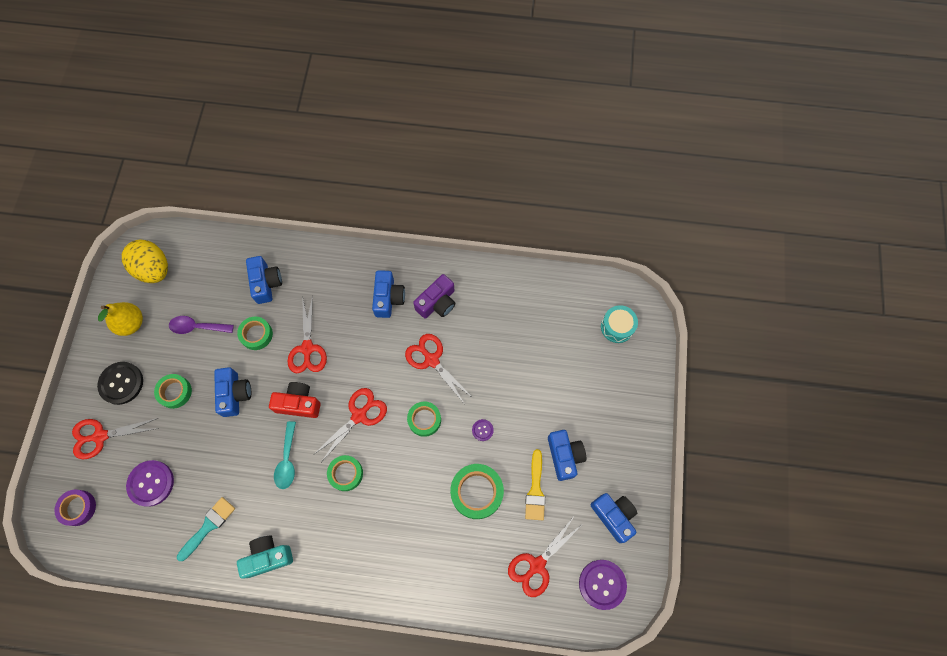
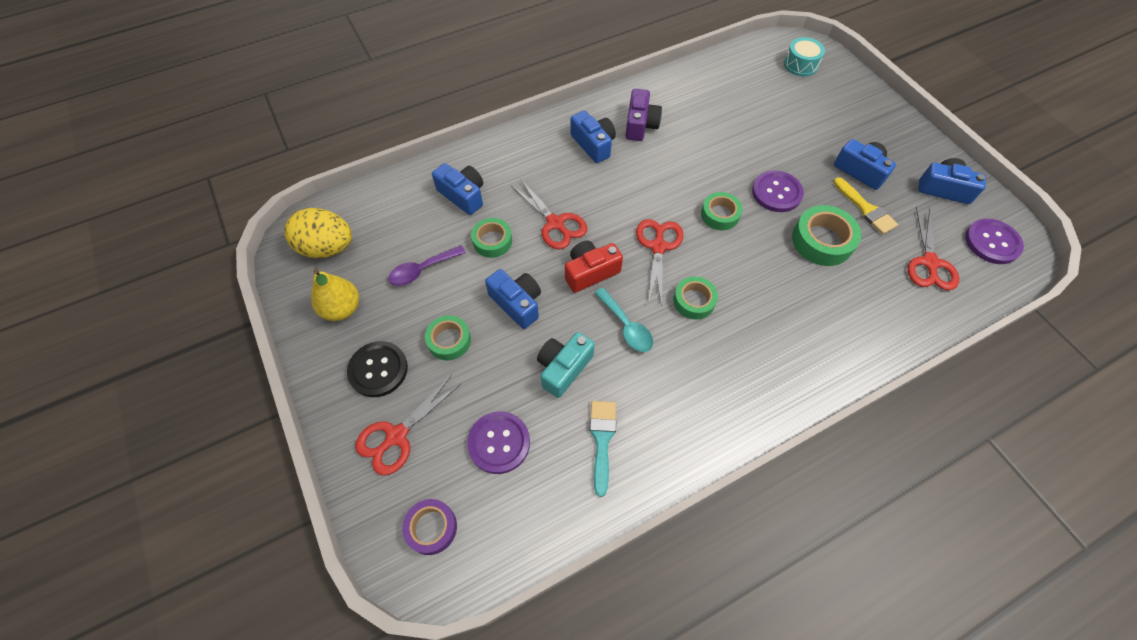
camera: 35 degrees left, 10 degrees down
(268, 557) = (691, 425): turquoise camera -> turquoise camera (563, 368)
(431, 360) = (679, 167): red scissors -> none
(482, 430) = (776, 192): purple button -> purple button, size x2.04

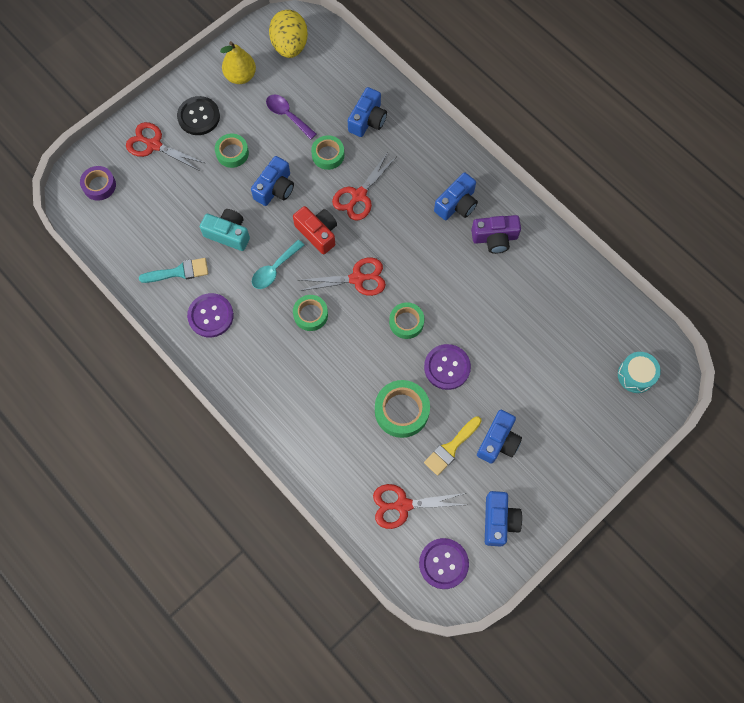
camera: 75 degrees right, 10 degrees up
(499, 443) = (163, 208): purple button -> purple button (210, 316)

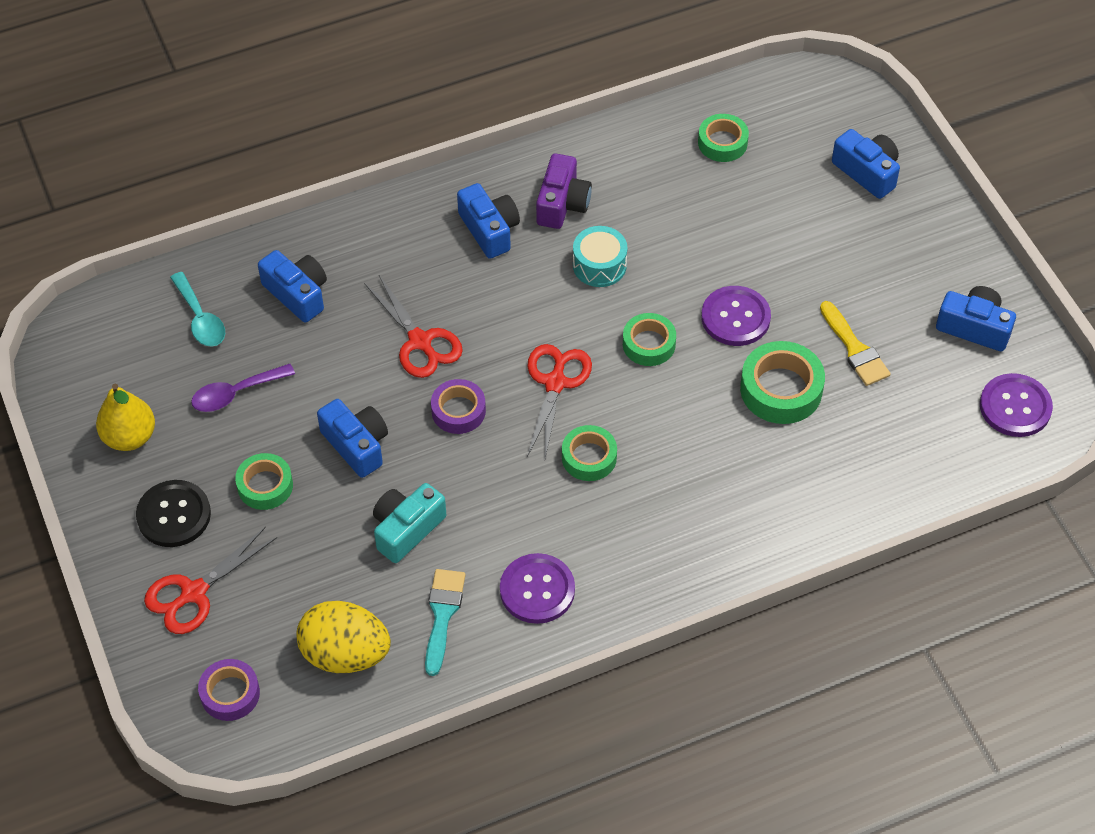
camera: 70 degrees left, 15 degrees down
(274, 269) = (494, 483): turquoise spoon -> turquoise spoon (200, 318)
(290, 46) = (111, 355): yellow egg -> yellow egg (345, 654)
(317, 233) = (458, 411): red camera -> purple tape
(328, 155) = (332, 360): green tape -> green tape (722, 143)
(403, 505) = (919, 429): red scissors -> none
(498, 441) = (863, 293): blue camera -> blue camera (867, 172)
(636, 375) = (823, 120): turquoise drum -> turquoise drum (599, 265)

